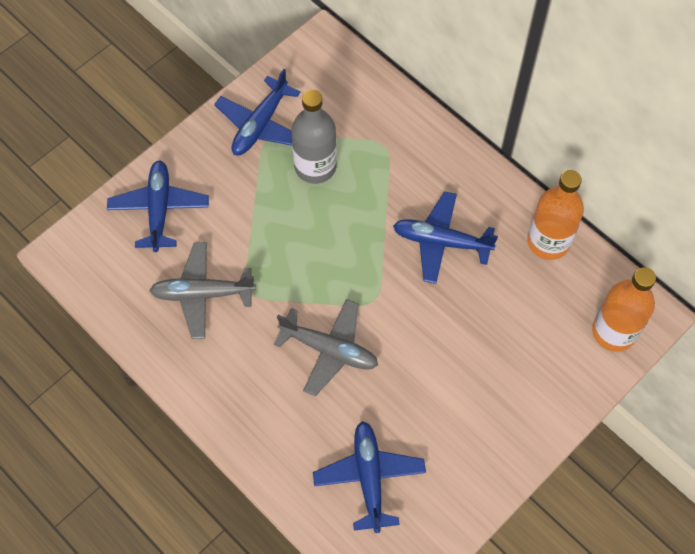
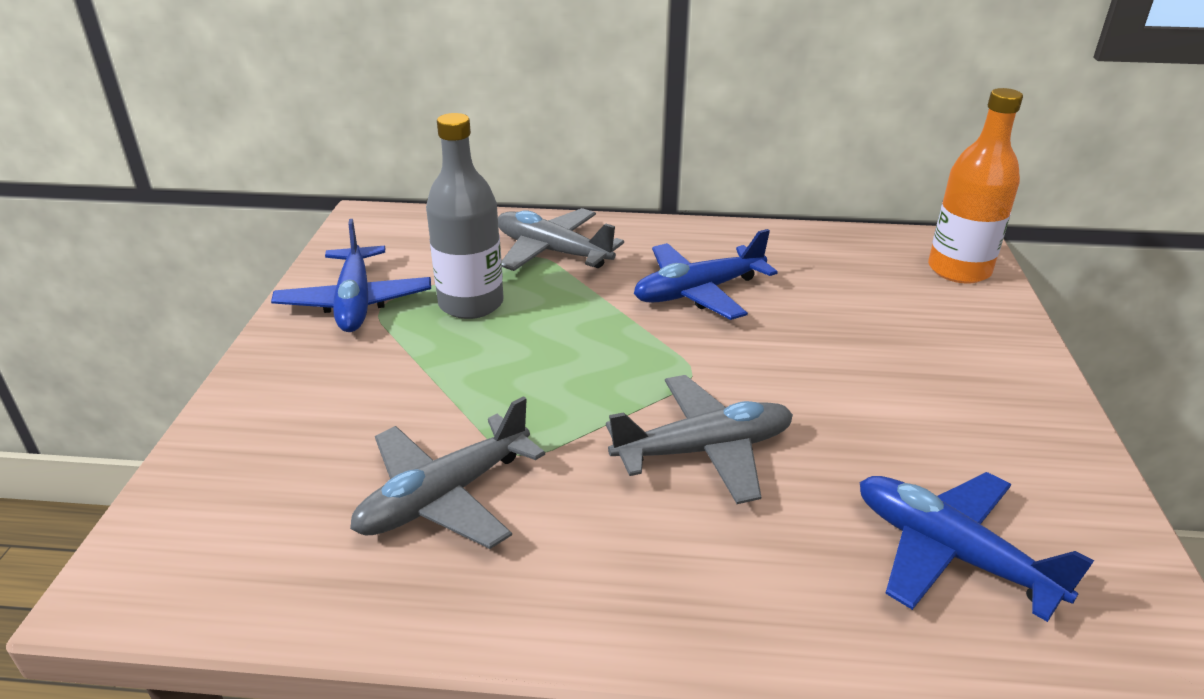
camera: 40 degrees left, 30 degrees down
(159, 209) = (274, 442): blue plane -> none
(397, 149) = (552, 252): none -> grey plane
(548, 241) = (800, 243): orange bottle -> none

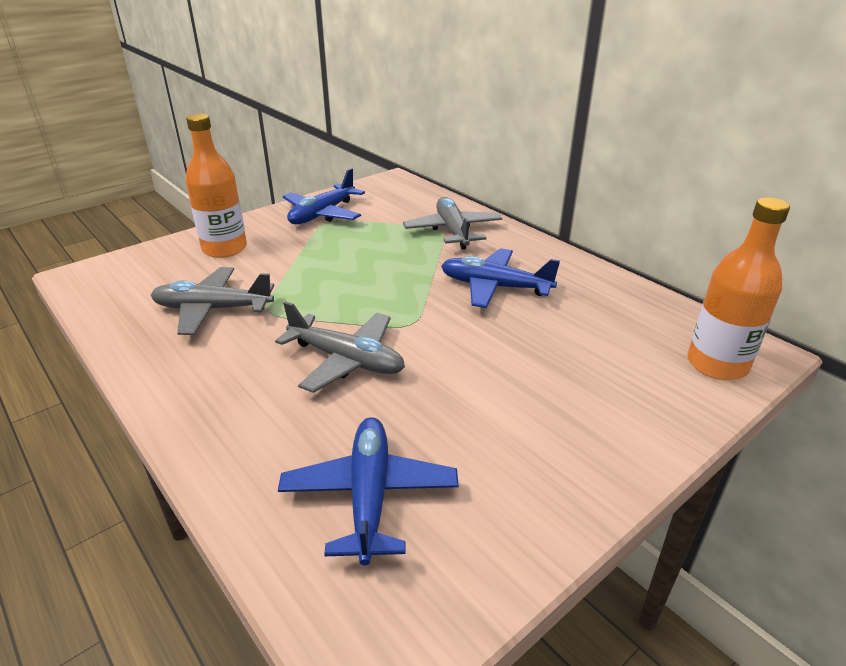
camera: 45 degrees right, 0 degrees up
(300, 414) = (224, 249): none -> orange bottle
(471, 304) = (368, 237): grey bottle -> none

